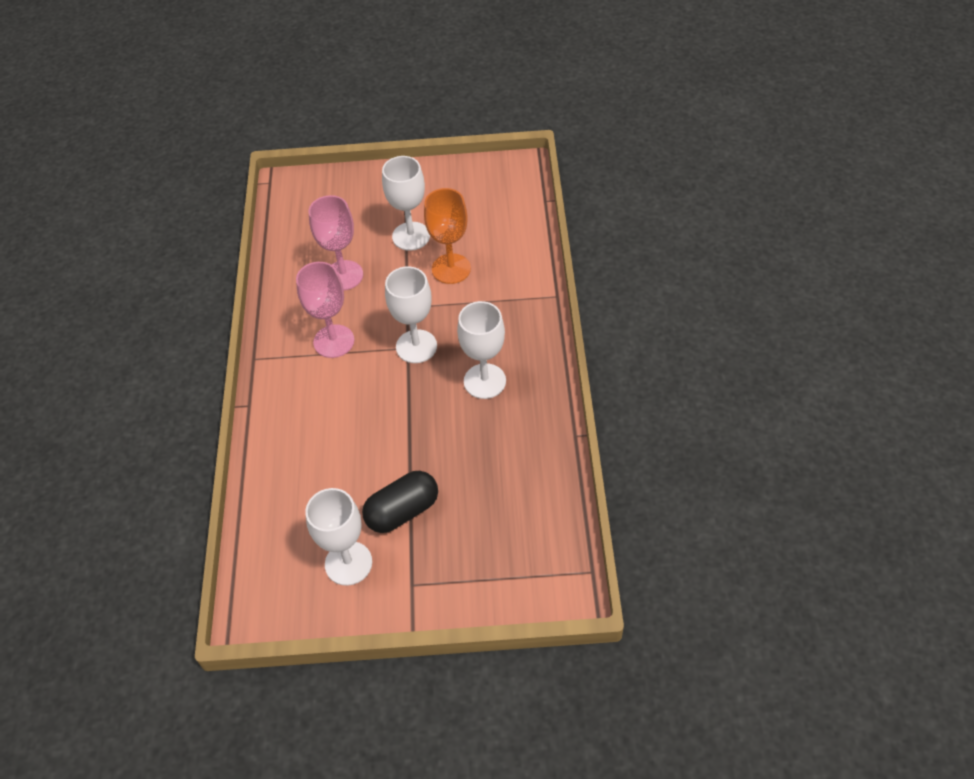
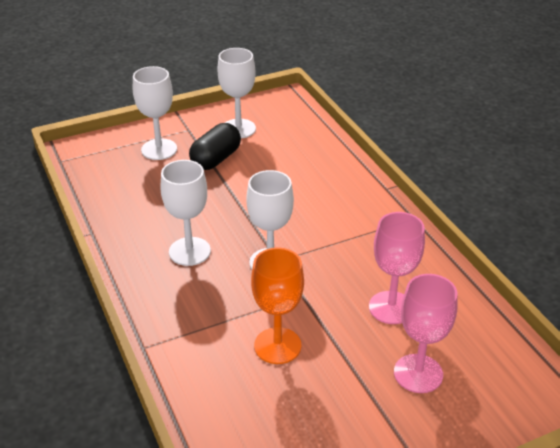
camera: 155 degrees right, 15 degrees down
(334, 341) = (352, 248): pink goblet -> pink goblet (418, 373)
(411, 236) = (347, 371): white goblet -> white goblet (159, 149)

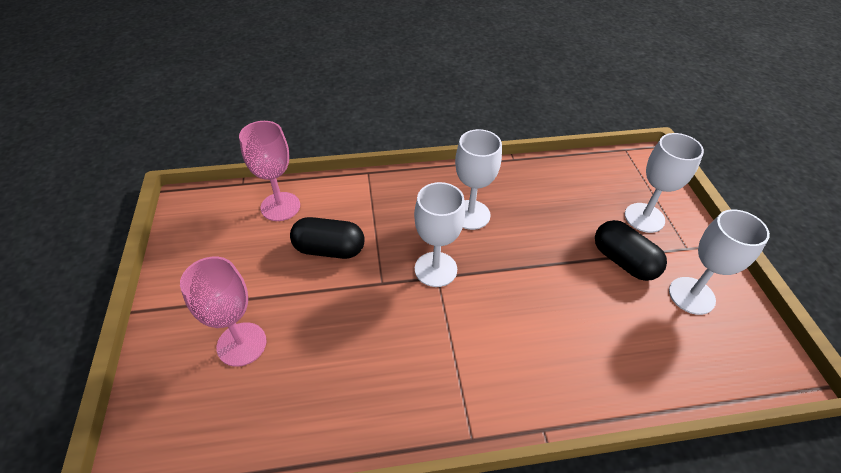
camera: 105 degrees right, 10 degrees up
(277, 346) = (329, 249): orange goblet -> black capsule
(391, 307) = (332, 353): pink goblet -> pink goblet (280, 206)

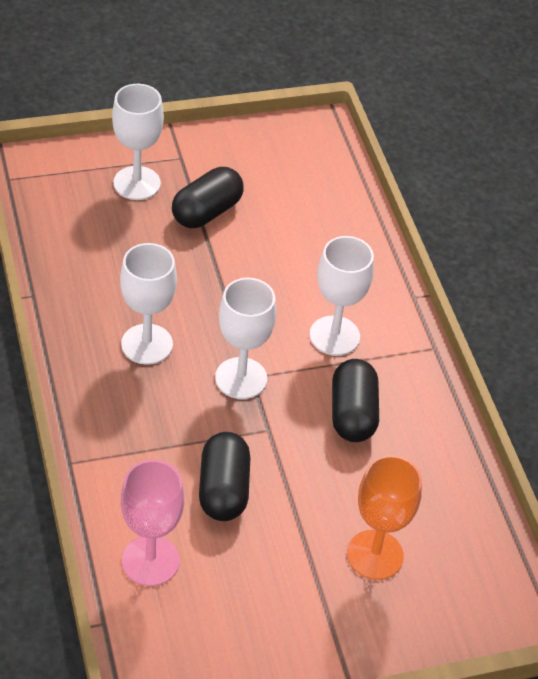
camera: 100 degrees left, 0 degrees up
(241, 344) = (375, 555): pink goblet -> orange goblet
(391, 347) = (352, 414): none -> black capsule
(691, 295) = (246, 168): white goblet -> white goblet (334, 336)

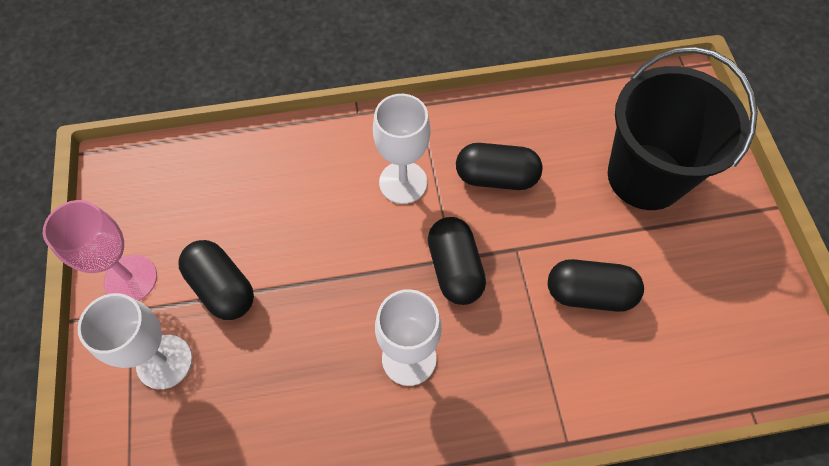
camera: 80 degrees left, 15 degrees up
(150, 561) = (677, 364): pink goblet -> pink goblet (130, 279)
(241, 378) = (455, 268): white goblet -> black capsule
(375, 555) = (645, 176): orange goblet -> black bucket

